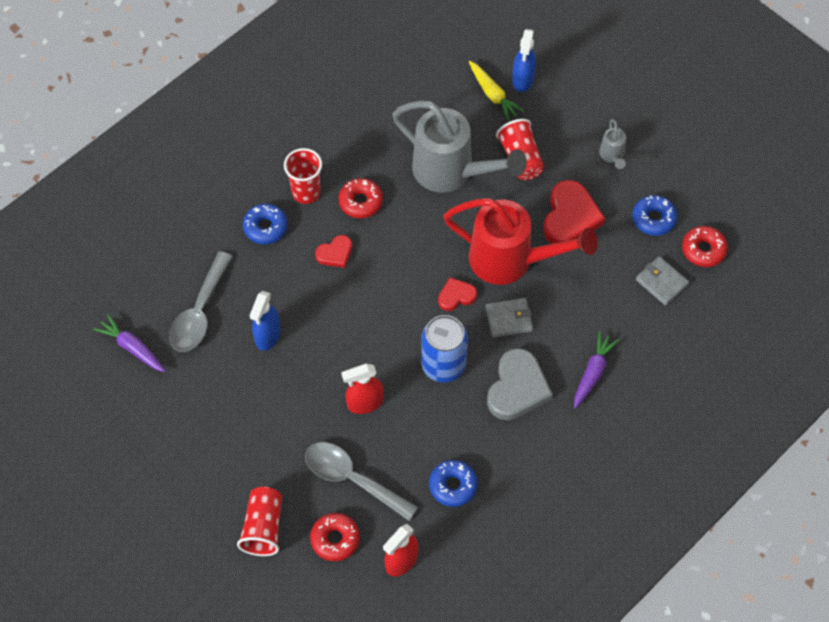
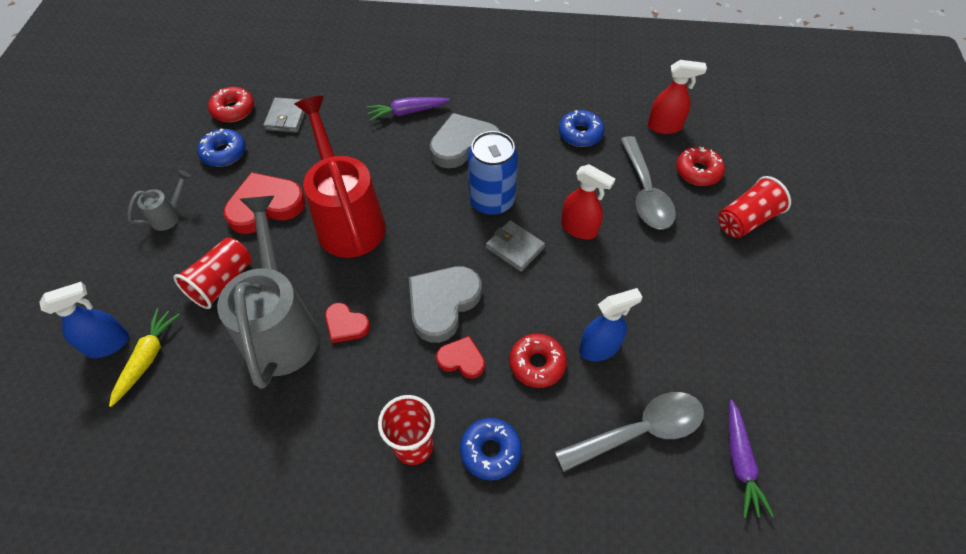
camera: 130 degrees left, 5 degrees down
(360, 202) = (382, 382): red donut -> red donut (537, 364)
(385, 271) = (442, 304): none -> grey heart
(456, 296) = (418, 234): red heart -> red heart (346, 325)
(509, 319) = (407, 186): grey wallet -> grey wallet (515, 247)

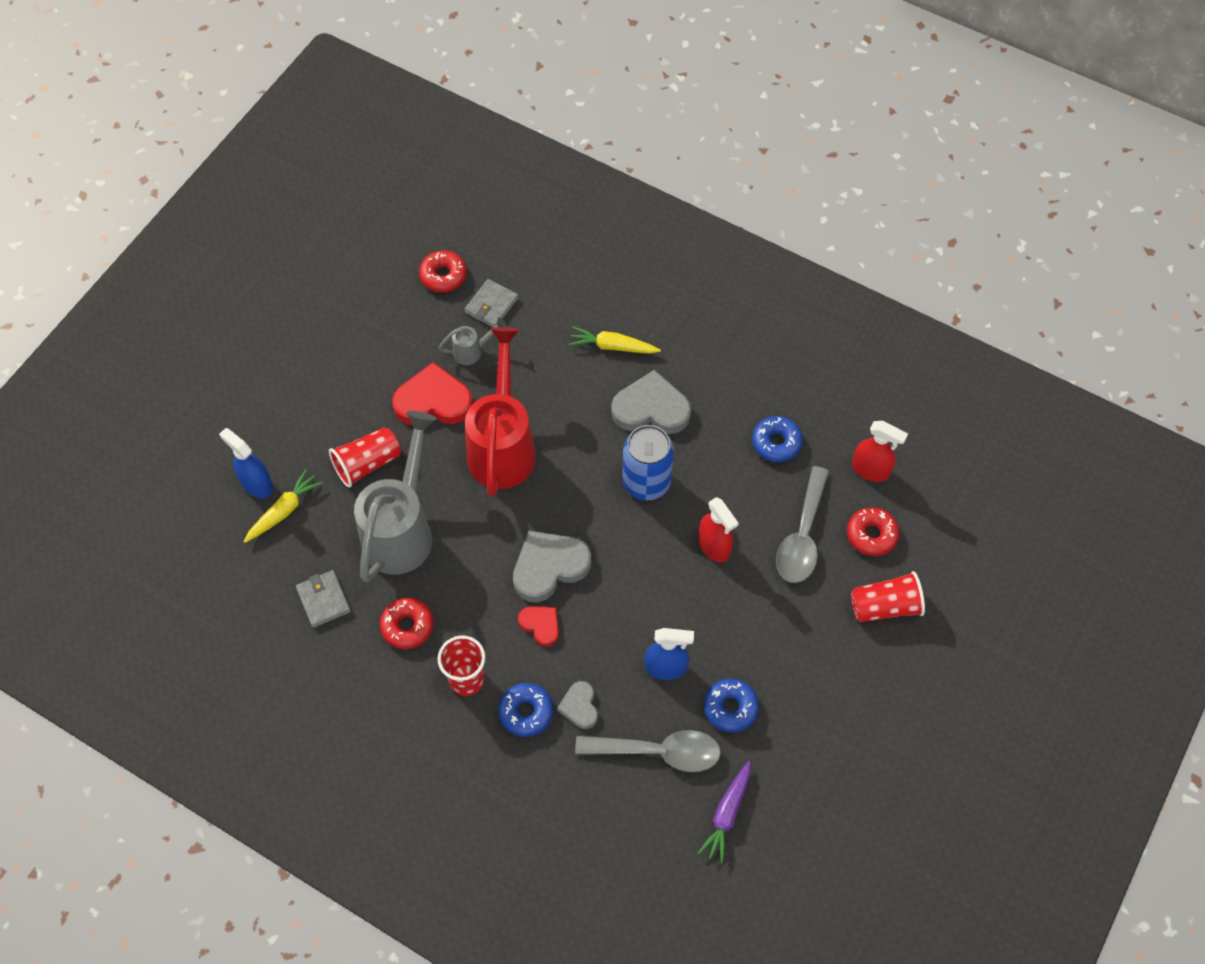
camera: 25 degrees right, 5 degrees up
(108, 344) = (256, 484): blue spray bottle -> blue spray bottle turned 135 degrees counterclockwise
(169, 215) = (345, 376): grey watering can -> grey watering can (472, 351)
(224, 153) = (416, 325): blue donut -> blue donut (730, 708)
(346, 325) = (457, 551): red heart -> none
(407, 112) = (612, 346): purple carrot -> yellow carrot
(515, 247) = (642, 540): grey wallet -> grey wallet (323, 600)
(537, 364) = (603, 657): red donut -> red donut (407, 626)
(540, 421) = (579, 706): none -> grey heart

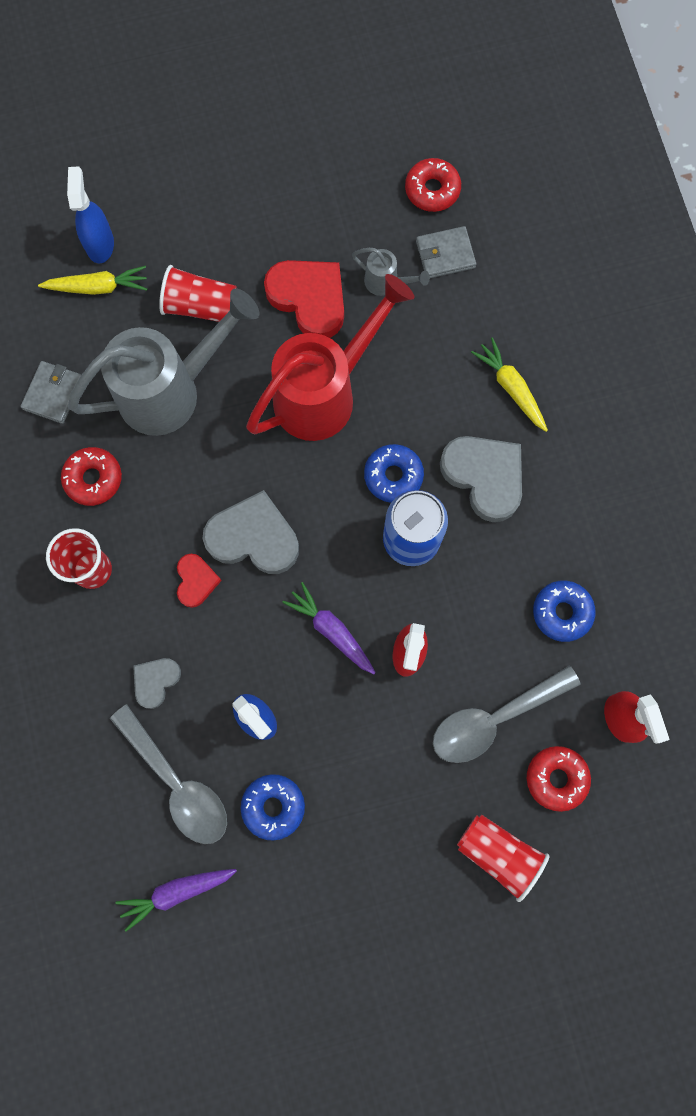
camera: 45 degrees right, 15 degrees up
(526, 712) = (110, 643): blue donut -> blue donut (393, 476)
(655, 576) = (331, 630): none -> purple carrot

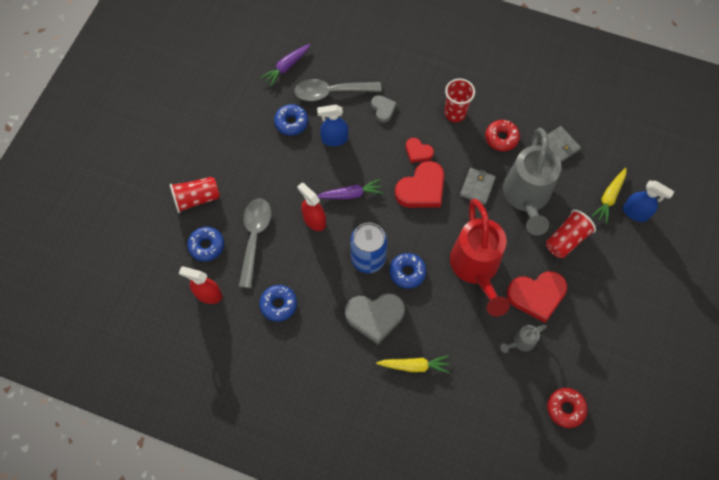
camera: 125 degrees right, 10 degrees down
(176, 892) = (287, 67): purple carrot -> purple carrot turned 150 degrees counterclockwise
(253, 537) = (421, 189): grey heart -> red heart
(445, 255) = (518, 387): grey wallet -> grey wallet (477, 187)
(556, 778) = (206, 246): red donut -> blue donut

